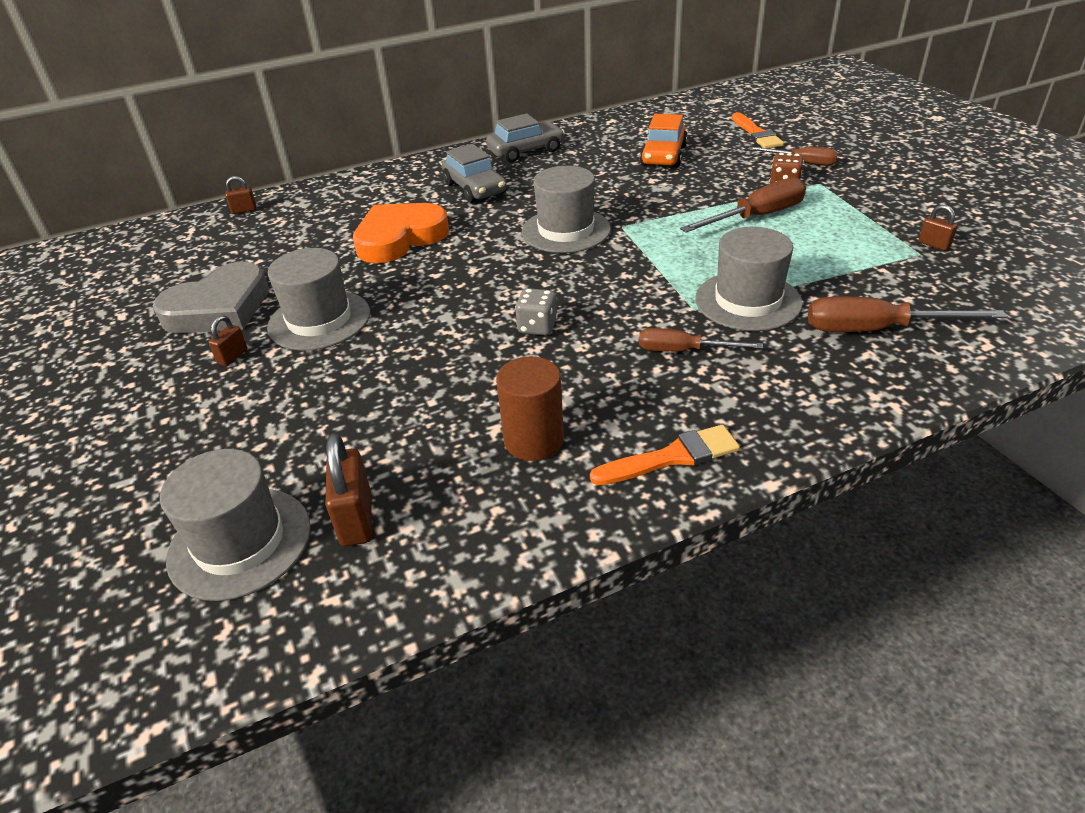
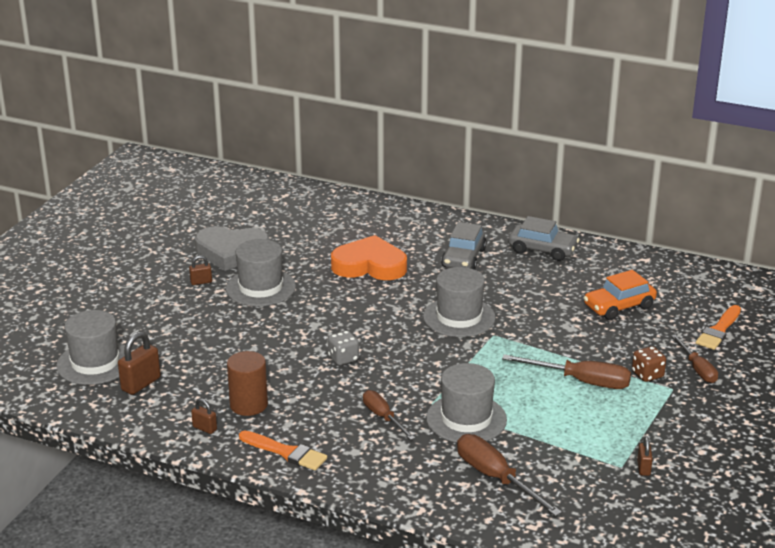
camera: 45 degrees right, 10 degrees down
(244, 210) = (326, 197): brown padlock -> brown padlock (204, 428)

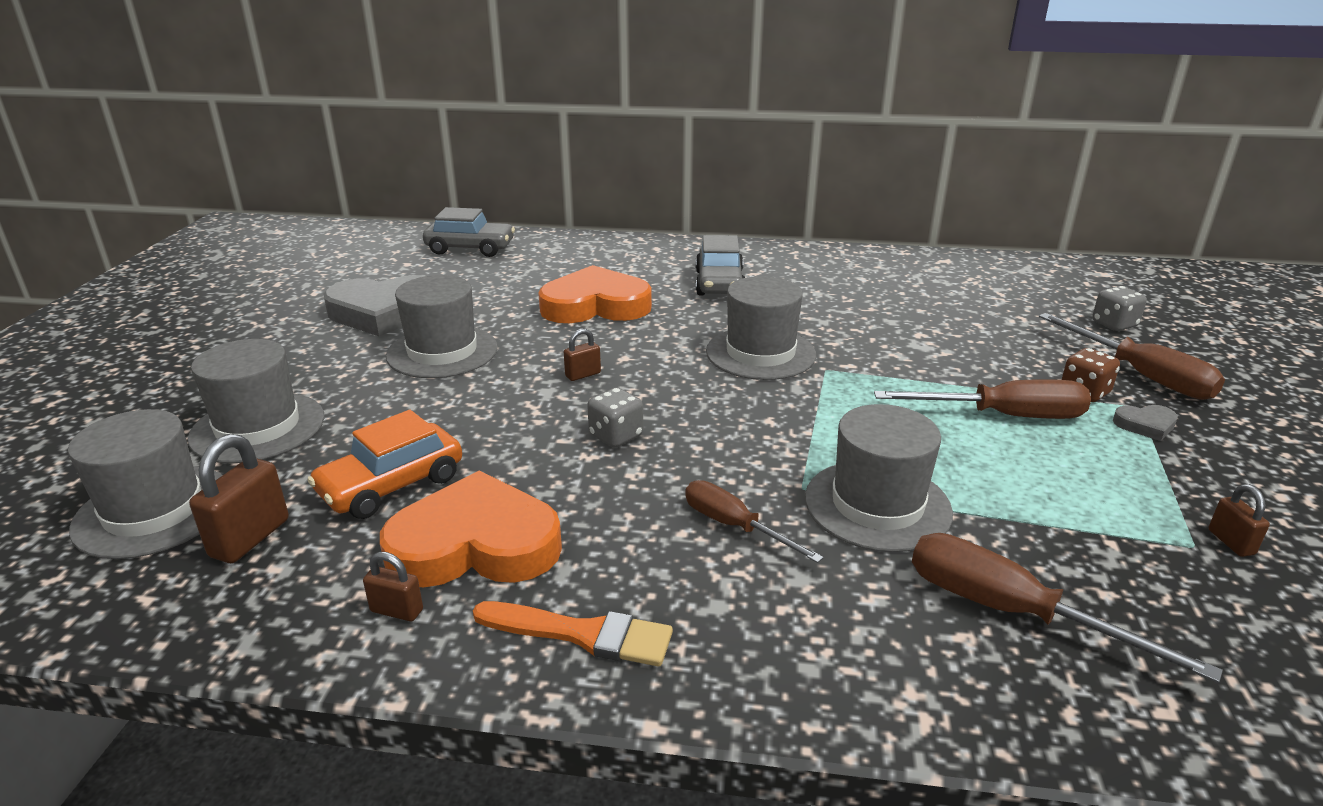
camera: 15 degrees left, 0 degrees up
(148, 323) = (258, 427): none -> grey hat
(201, 282) = (343, 355): brown padlock -> brown padlock (583, 375)
(248, 405) = (475, 544): brown cylinder -> orange heart
(542, 250) = (813, 264): grey car -> grey car (470, 248)
(619, 306) = (963, 313): orange car -> orange car (391, 485)
(665, 400) = (1145, 425): none -> grey heart
(697, 369) = (1140, 375): brown screwdriver -> brown screwdriver, size x1.55
(719, 330) = (1114, 324): orange brush -> grey dice

